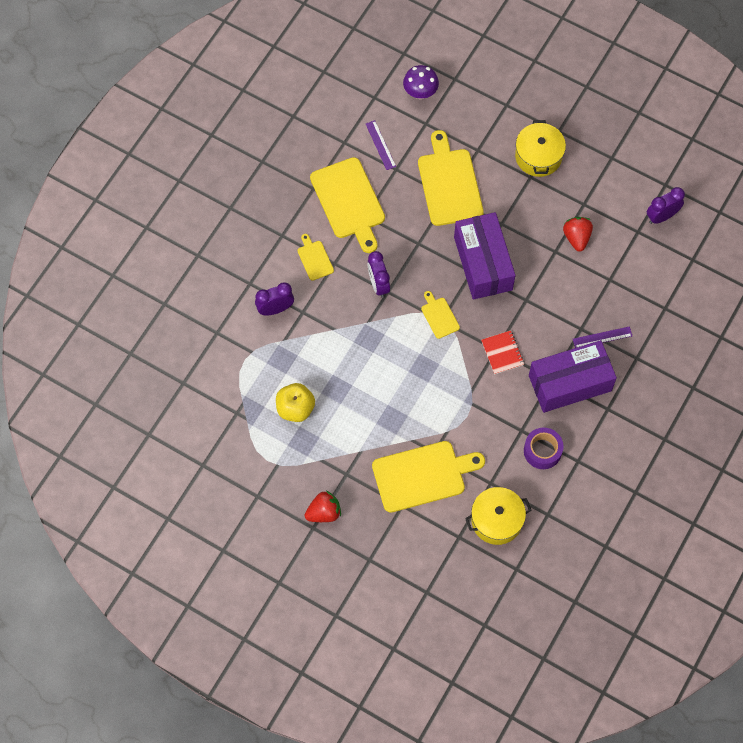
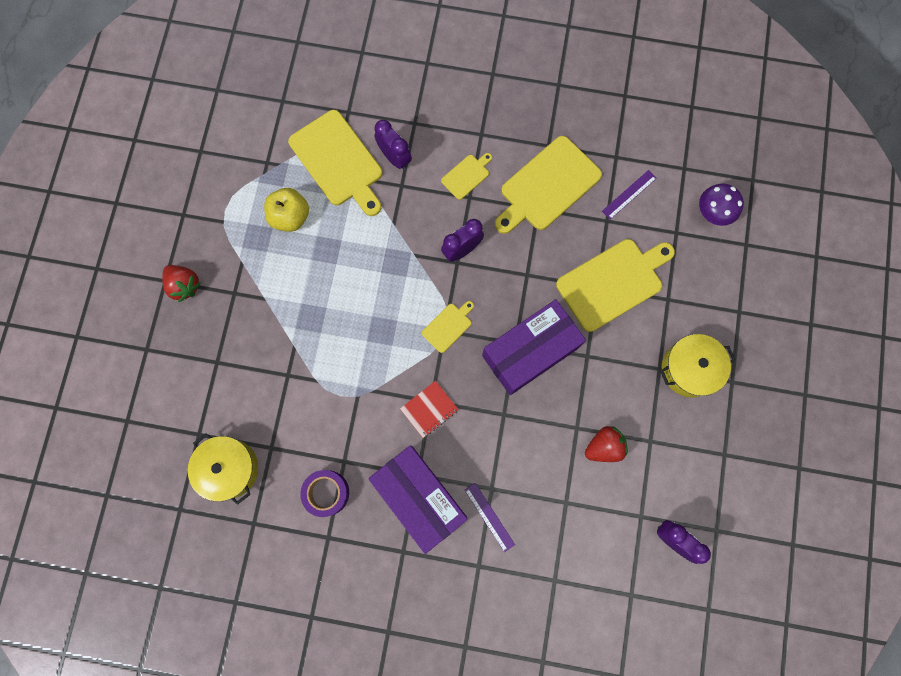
camera: 70 degrees right, 10 degrees up
(422, 475) = (257, 372): yellow cutting board -> yellow cutting board (338, 161)

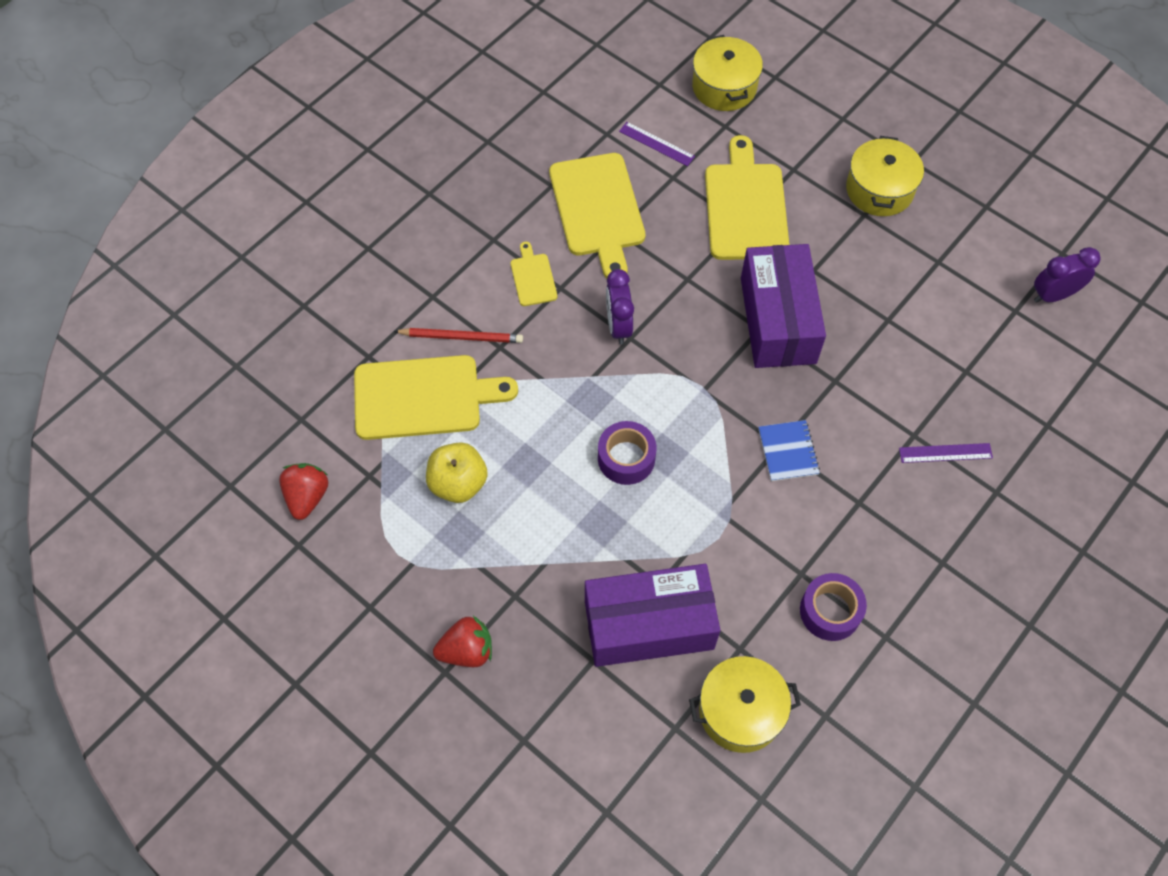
camera: 60 degrees left, 15 degrees down
(365, 308) = (626, 458): none -> purple tape
(395, 158) = (461, 337): purple clock -> red pencil
(419, 497) = (887, 513): purple box -> purple box (649, 624)
(429, 409) = (788, 451): red notebook -> blue notebook
(448, 326) = (700, 384): yellow cutting board -> none
(604, 446) = (922, 305): red strawberry -> red strawberry (307, 496)
(629, 194) = (656, 144): purple ruler -> purple ruler turned 45 degrees counterclockwise
(712, 213) = (724, 87): purple mushroom -> yellow pot

